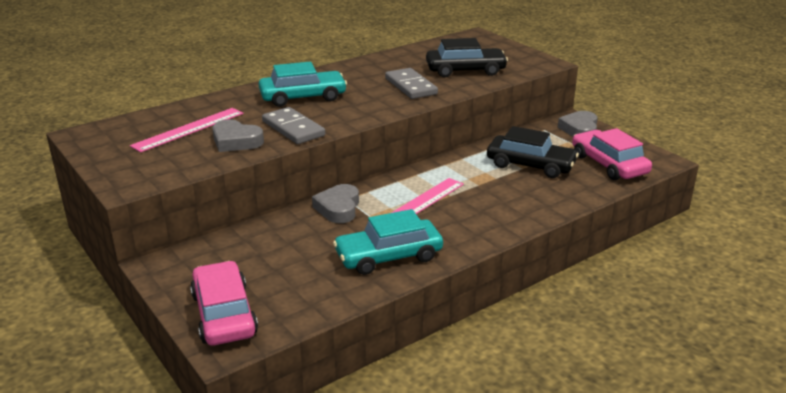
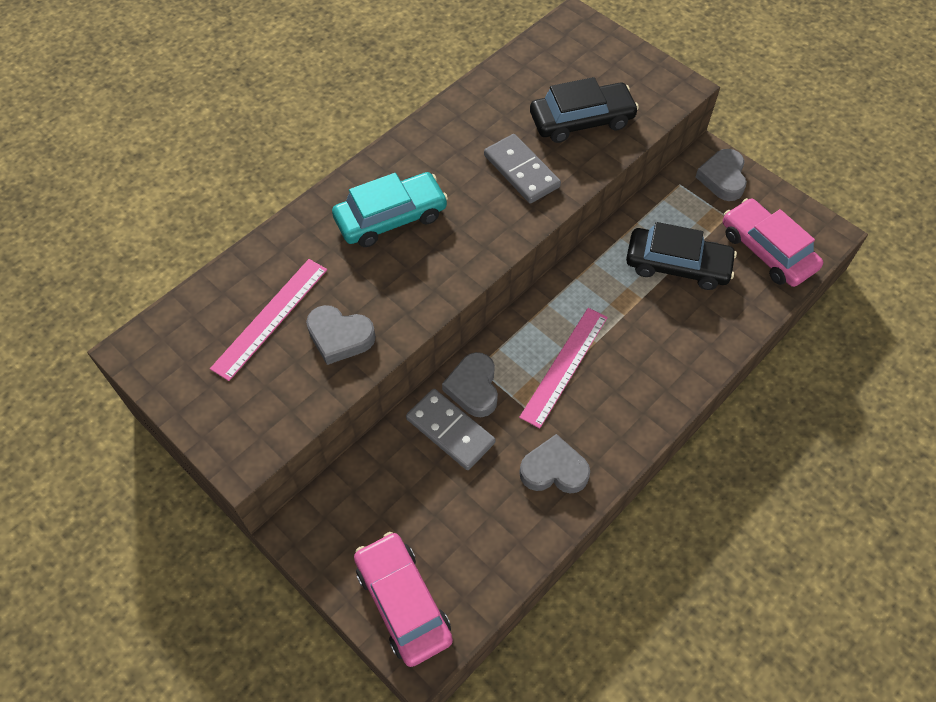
camera: 10 degrees left, 30 degrees up
(293, 129) = (402, 297): grey domino -> grey domino (450, 431)
(388, 256) = (554, 470): turquoise car -> grey heart

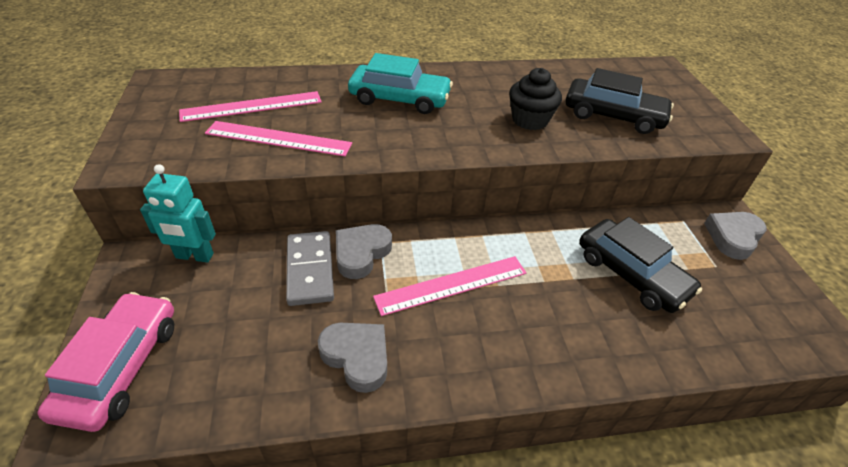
camera: 35 degrees right, 15 degrees down
(340, 337) = (278, 138): grey heart -> pink ruler
(346, 487) = (194, 256): none -> turquoise robot
(521, 171) = (530, 120): grey domino -> black cupcake
(767, 250) = (743, 315): pink car -> none

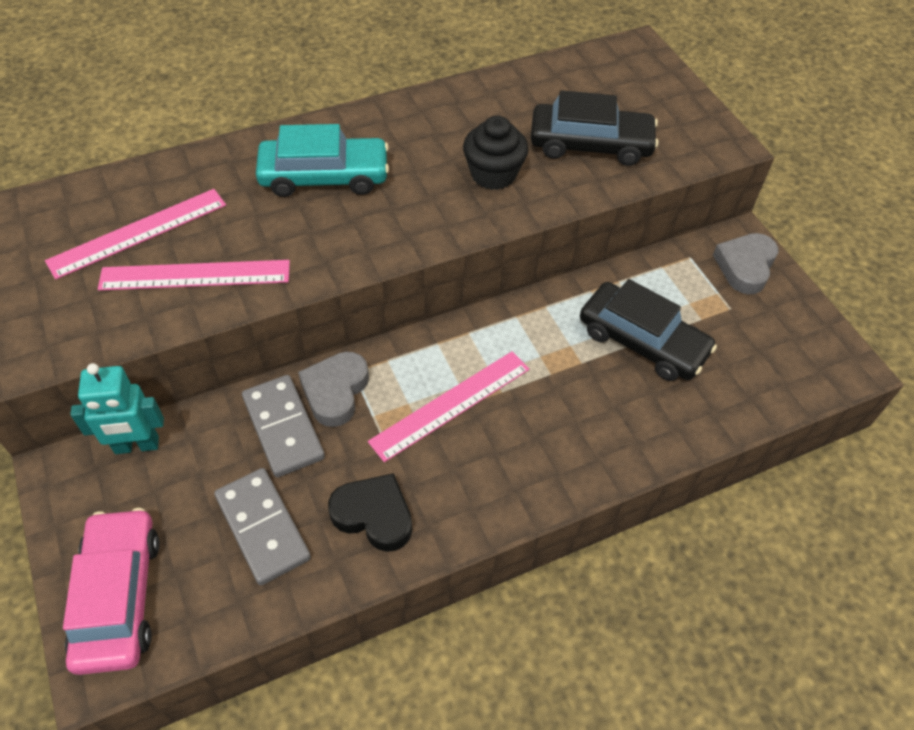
camera: 15 degrees left, 10 degrees up
(261, 342) = (262, 527): none -> grey domino
(357, 357) = (374, 515): grey heart -> black heart

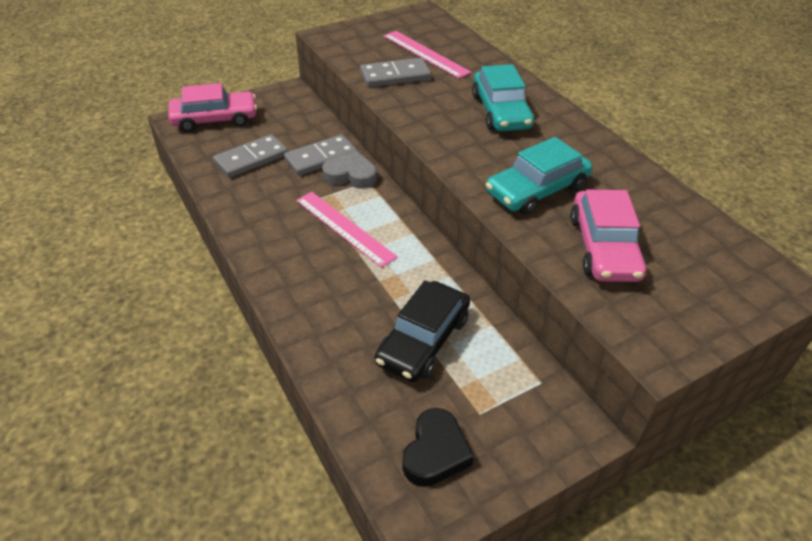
camera: 85 degrees right, 10 degrees down
(137, 446) = (306, 110): turquoise robot -> none
(195, 275) = (395, 76): pink ruler -> grey domino
(374, 515) = (257, 200): black heart -> black heart (435, 452)
(493, 174) = (536, 190): black cupcake -> turquoise car
(590, 144) = (603, 247): black car -> pink car
(745, 266) = (542, 431): grey heart -> none

